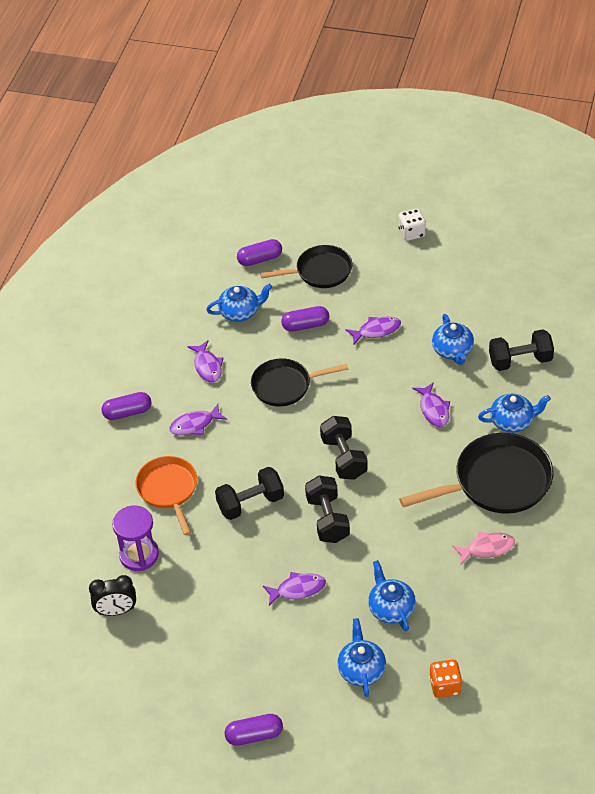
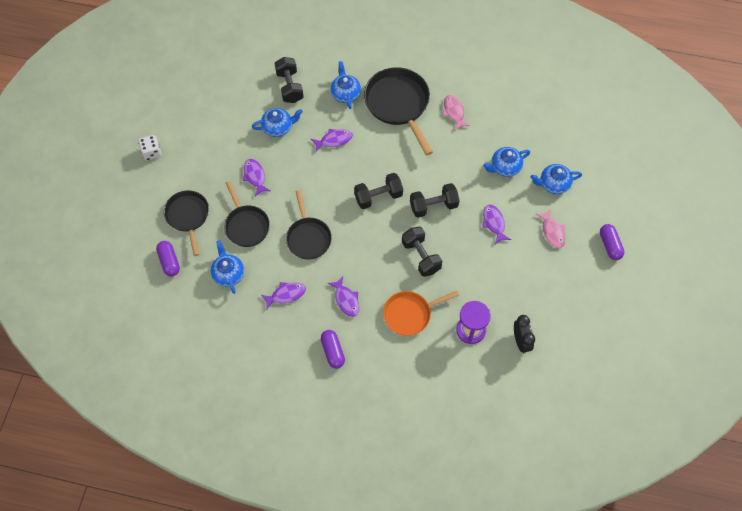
camera: 95 degrees left, 15 degrees up
(280, 661) = (552, 232): none -> pink fish
(305, 325) = (246, 225): purple capsule -> black pan
(445, 686) = (561, 137): orange dice -> none

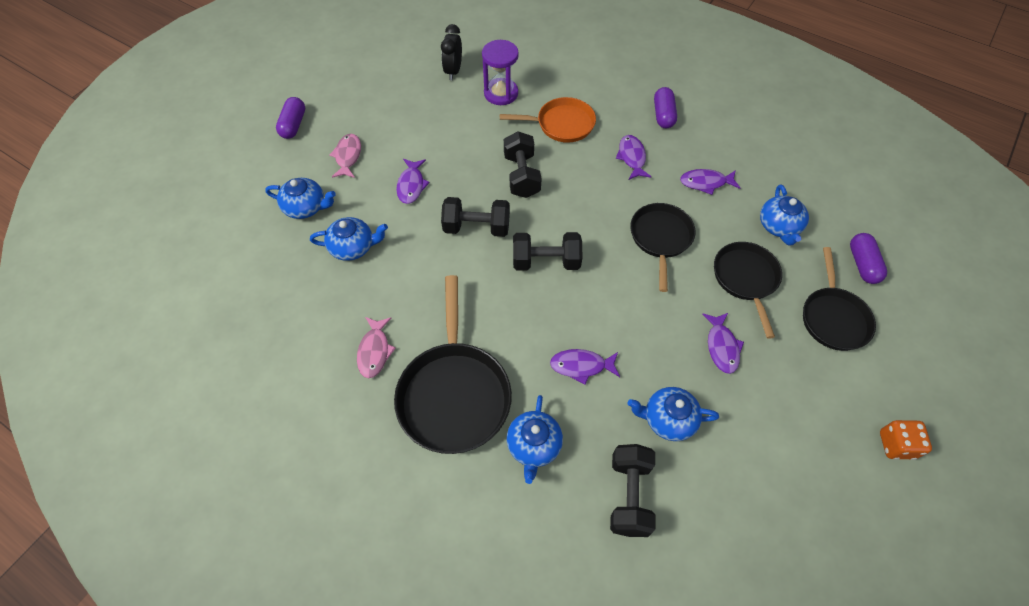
camera: 160 degrees left, 5 degrees down
(151, 152) = (896, 445): white dice -> orange dice

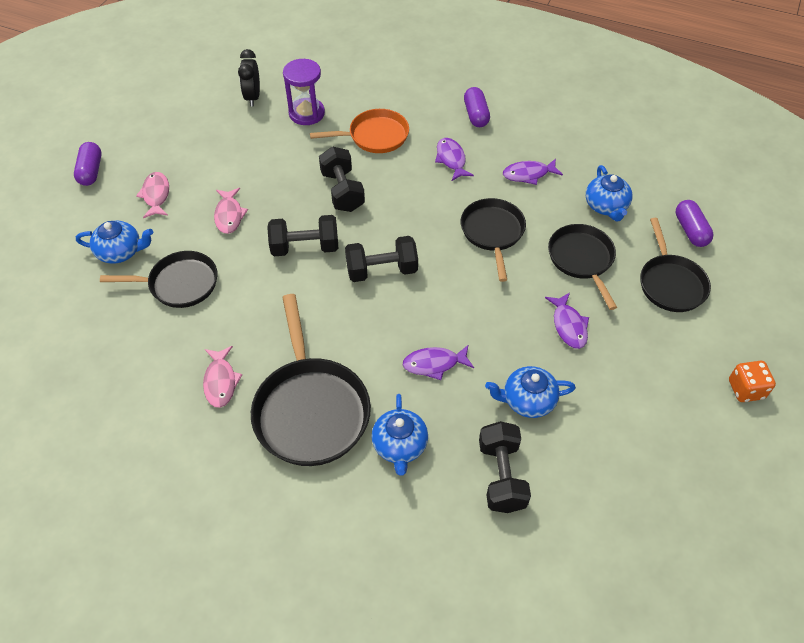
camera: 10 degrees left, 5 degrees down
(353, 247) = (179, 284): blue teapot -> black pan
(411, 185) = (229, 215): purple fish -> pink fish

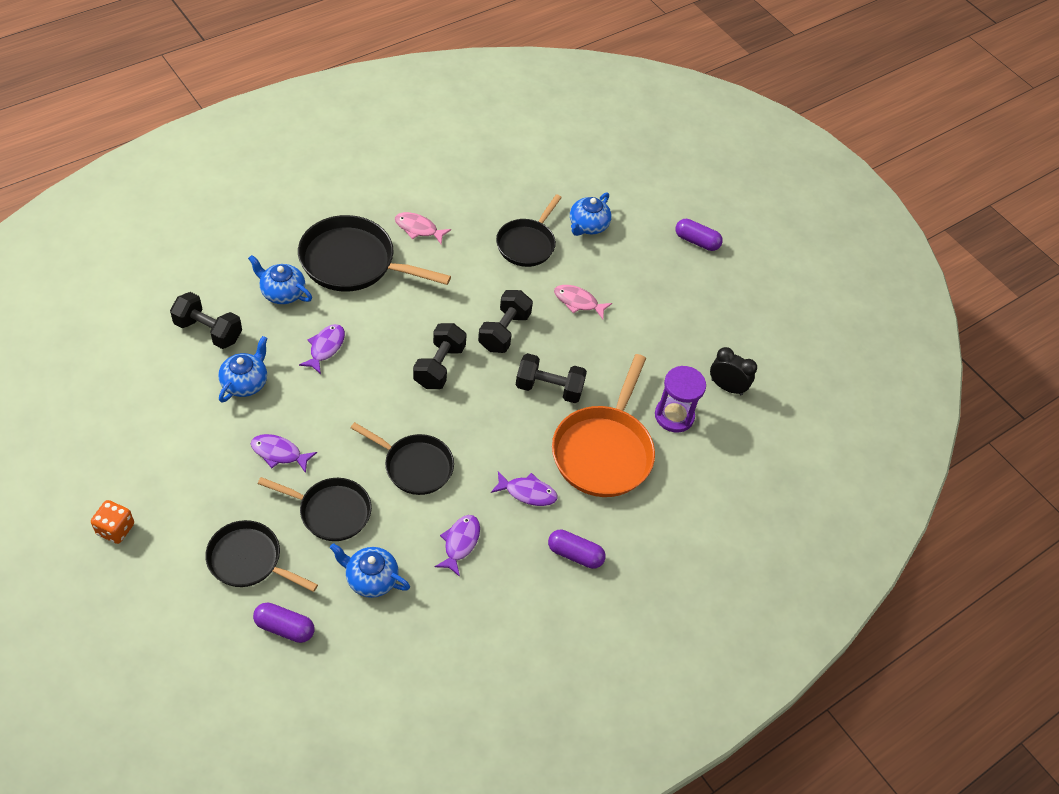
camera: 115 degrees right, 0 degrees up
(156, 195) = (637, 268): pink fish -> none
(374, 136) = (604, 450): orange pan -> orange pan, size x1.54

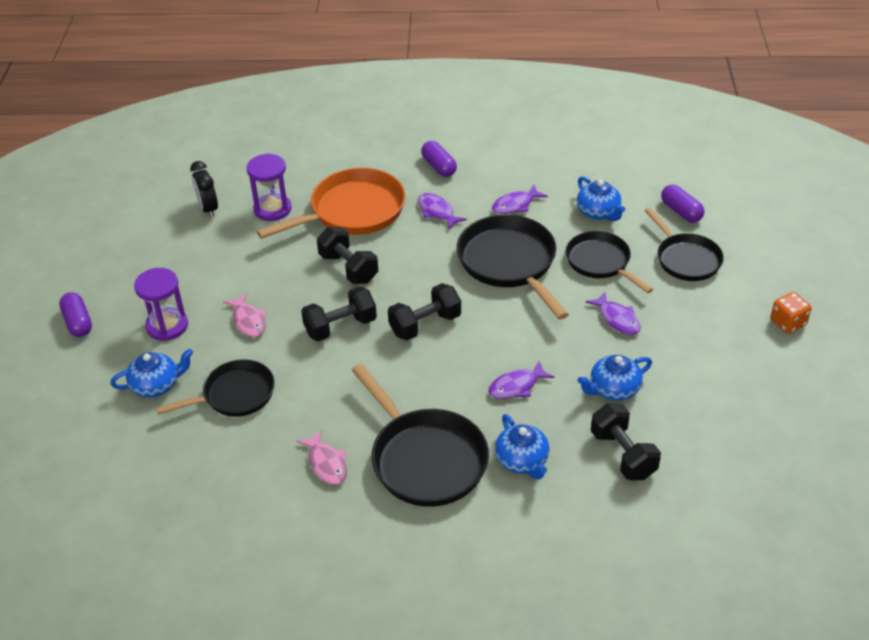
camera: 135 degrees left, 10 degrees down
(414, 466) = (510, 263): black pan -> black pan, size x1.54
(632, 269) = (167, 326): none -> purple hourglass

